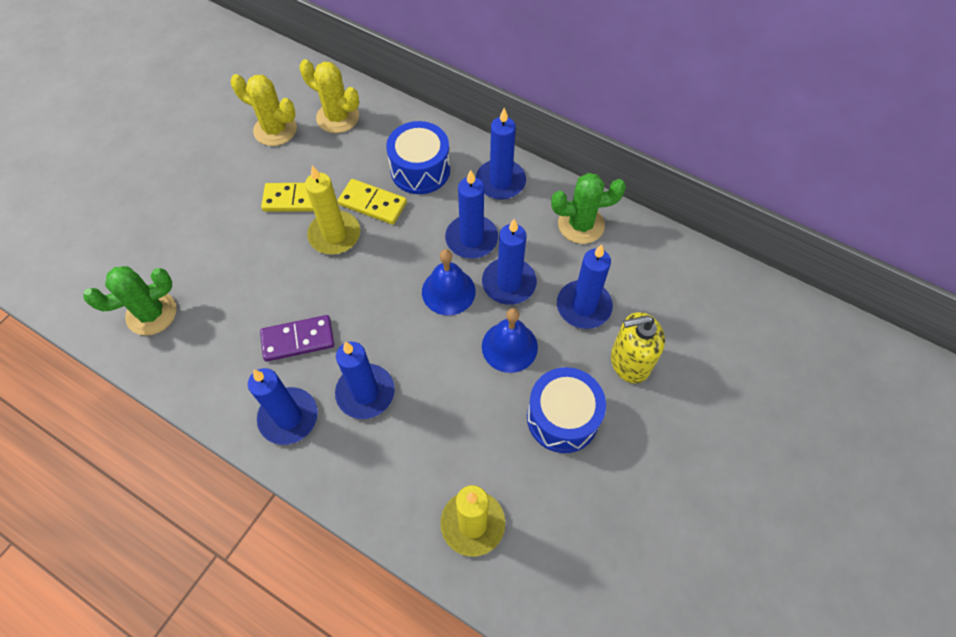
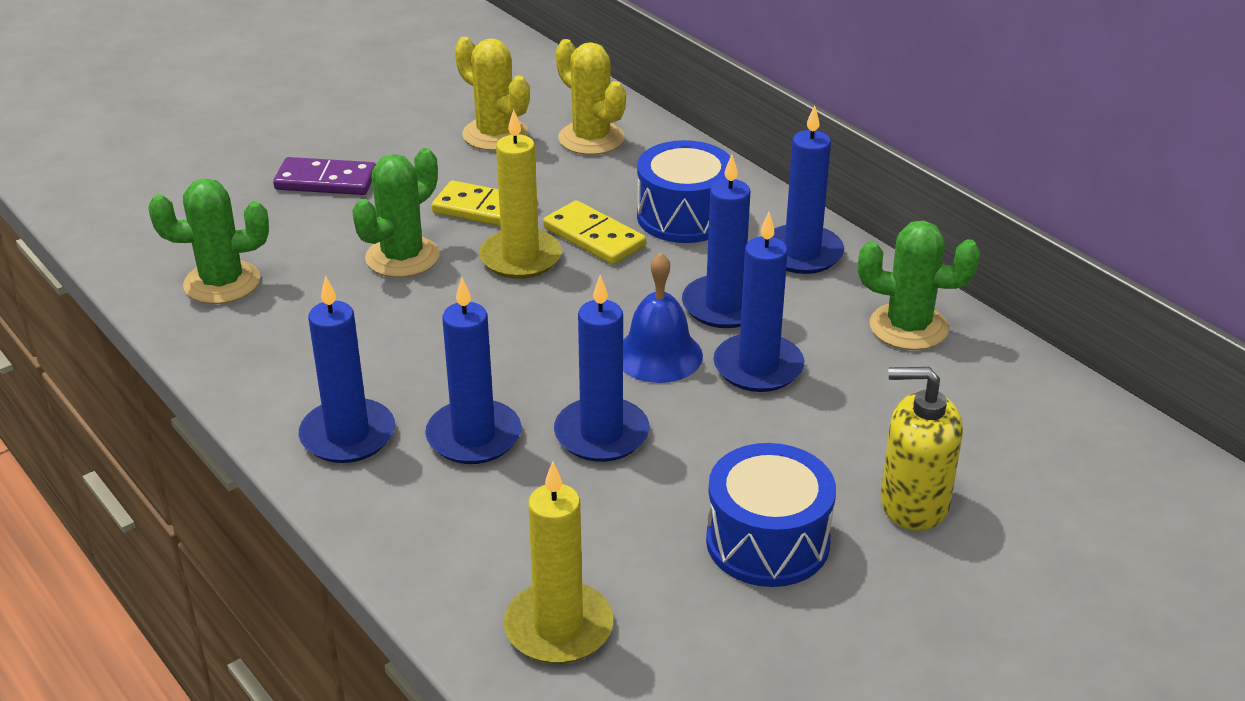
camera: 20 degrees right, 25 degrees down
(260, 256) = (402, 257): none -> green cactus
(298, 340) = (407, 356): purple domino -> purple domino (326, 181)
(509, 346) = (723, 438): blue bell -> none
(583, 306) = (867, 420): blue candle -> blue candle (601, 434)

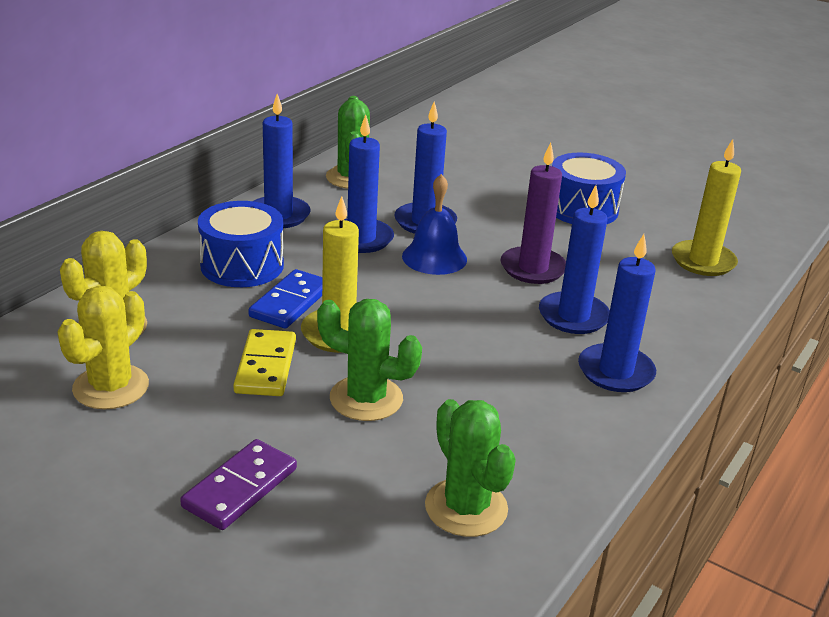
camera: 110 degrees left, 5 degrees down
(326, 181) = (240, 488): purple domino -> purple domino turned 45 degrees clockwise
(594, 237) = (290, 302): yellow domino -> blue domino
(601, 434) = (533, 268): blue candle -> purple candle
(913, 503) = (517, 173): yellow soap dispenser -> none

